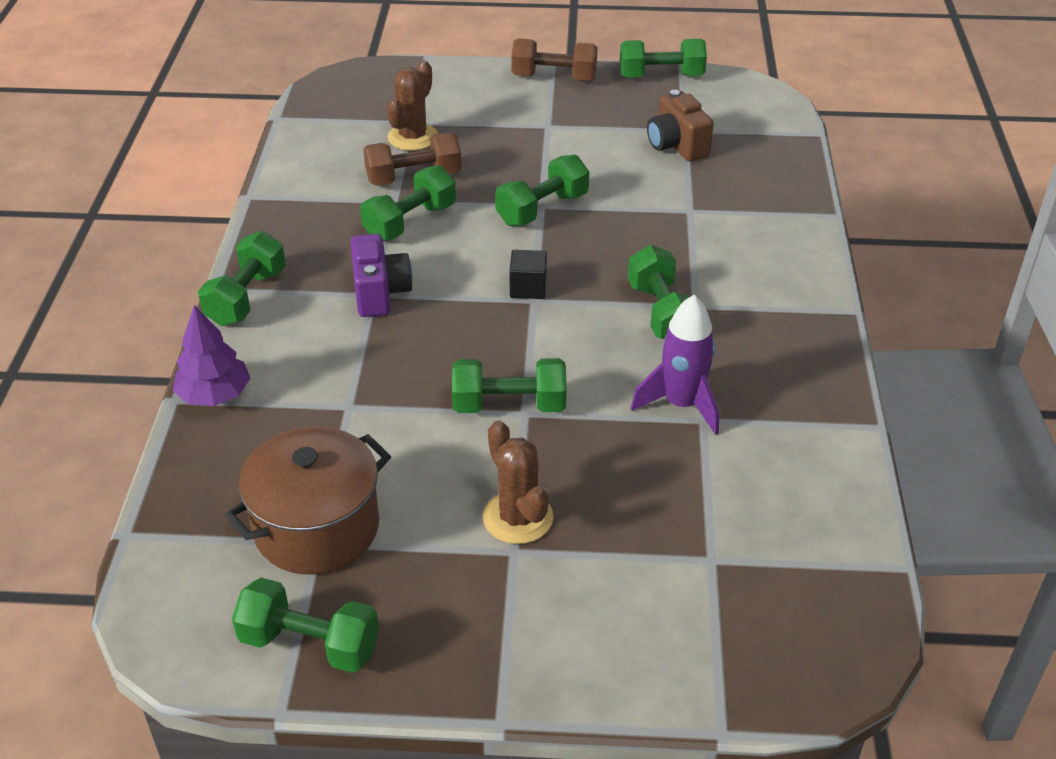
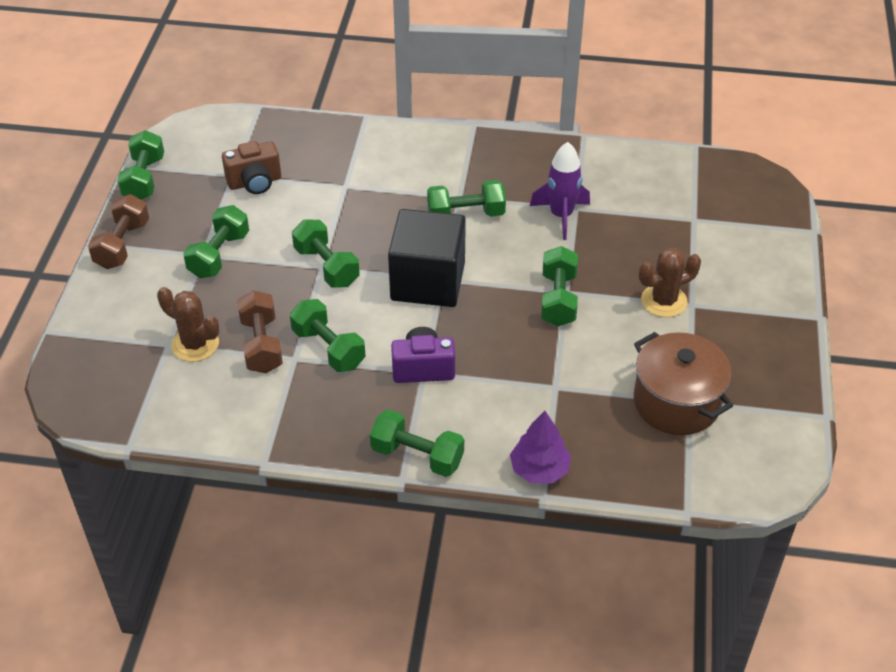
camera: 85 degrees left, 5 degrees up
(310, 644) = (774, 404): green dumbbell -> green dumbbell (219, 255)
(528, 288) = (428, 281): black cube -> black cube, size x2.43

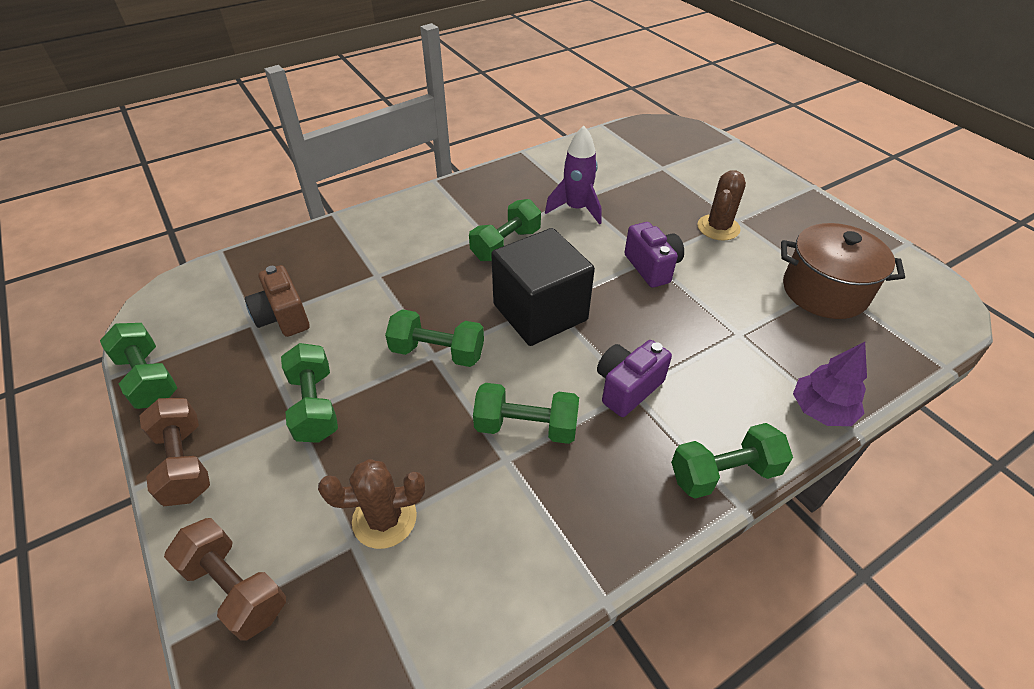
camera: 40 degrees left, 0 degrees up
(255, 182) = (283, 317): brown camera -> brown camera turned 120 degrees clockwise
(261, 345) = (457, 468): brown dumbbell -> brown dumbbell (235, 587)
(558, 299) = (652, 267): green dumbbell -> purple camera

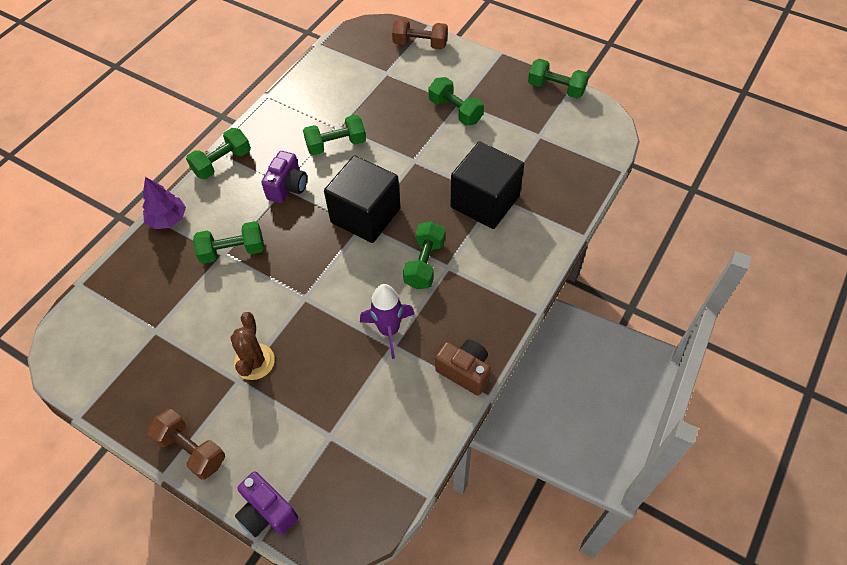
camera: 155 degrees right, 10 degrees up
(184, 463) = (490, 67): brown dumbbell -> brown dumbbell (191, 450)
(283, 317) = (525, 146): brown camera -> brown camera (465, 371)
(384, 518) = (379, 84): brown cactus -> none
(393, 276) = (485, 202): none -> black cube
(437, 352) = (413, 163): green dumbbell -> green dumbbell (232, 251)
(652, 267) = (300, 289): purple camera -> purple camera (267, 512)
(824, 291) = (160, 321): brown pot -> none

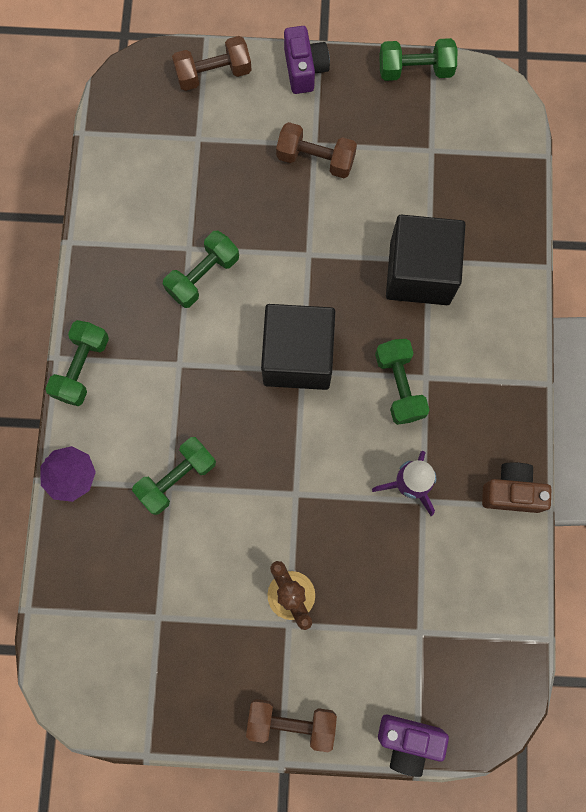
camera: 30 degrees left, 20 degrees up
(288, 187) = (184, 363): purple camera -> purple camera (304, 69)
(455, 111) = (315, 159): green dumbbell -> brown dumbbell

